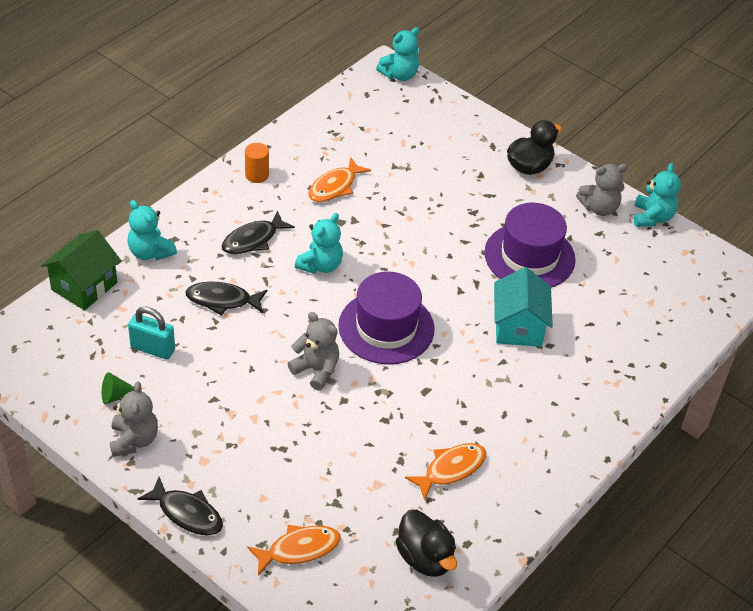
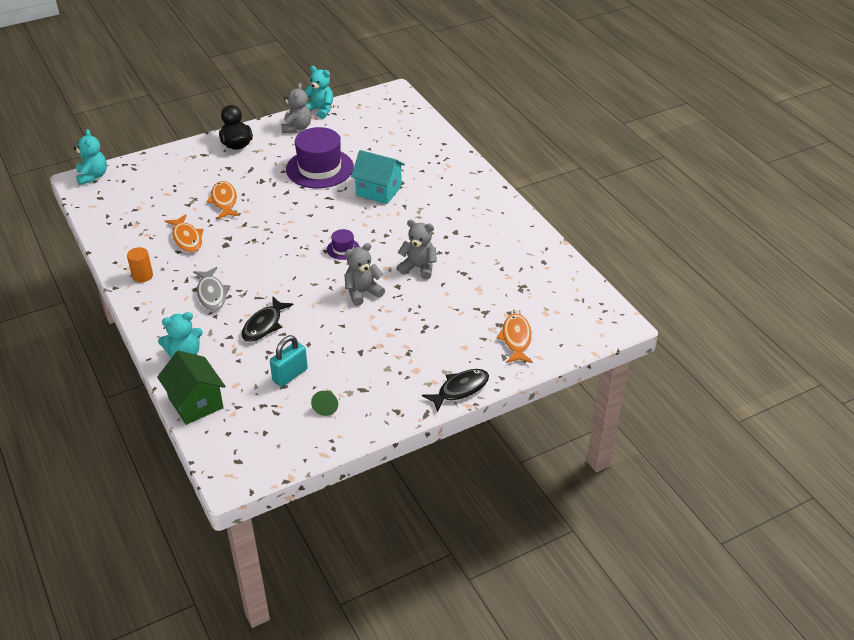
camera: 65 degrees left, 5 degrees down
(134, 440) = (377, 405): grey teddy bear -> grey teddy bear (419, 268)
(253, 239) = (211, 294): black fish -> grey fish
(320, 265) = (262, 265): turquoise teddy bear -> none
(386, 327) = (343, 249): purple hat -> purple hat, size x0.45
(425, 558) = (547, 283): black duck -> none
(451, 469) = (482, 252): orange fish -> orange fish (224, 201)

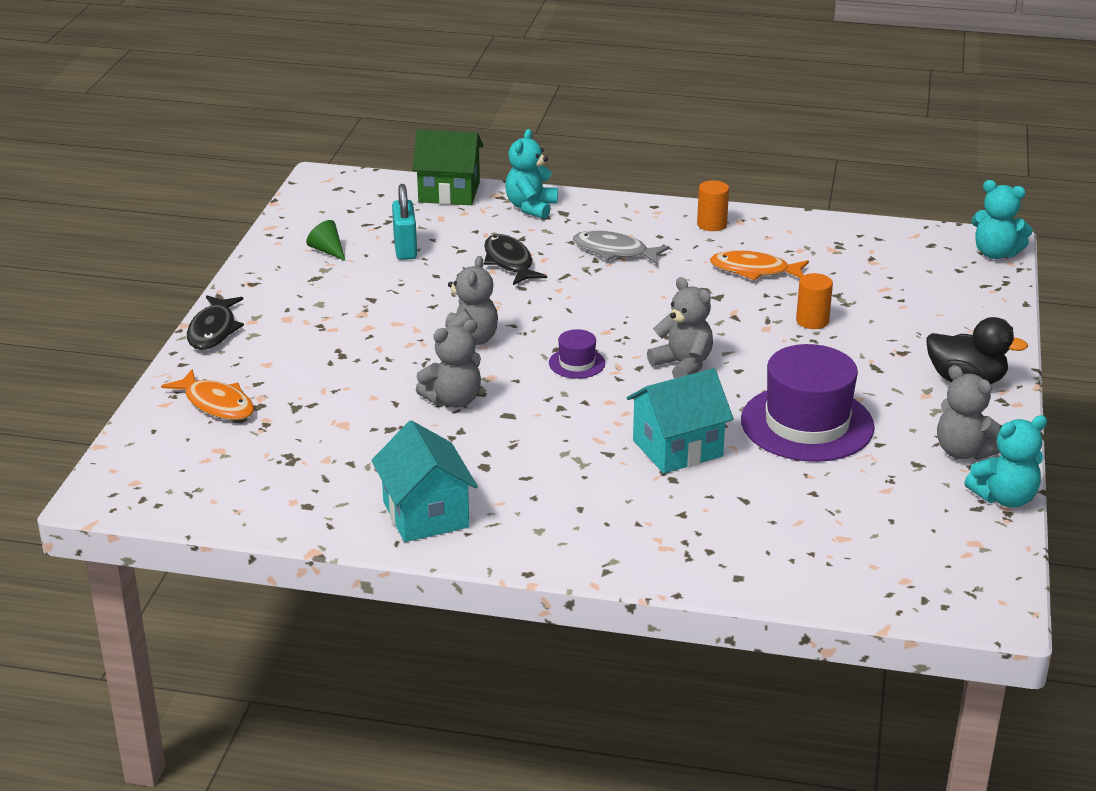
camera: 130 degrees right, 10 degrees down
(224, 201) = (812, 321): orange fish -> orange cylinder
(309, 219) = (683, 365): none -> grey teddy bear
(506, 228) = (425, 514): none -> turquoise house

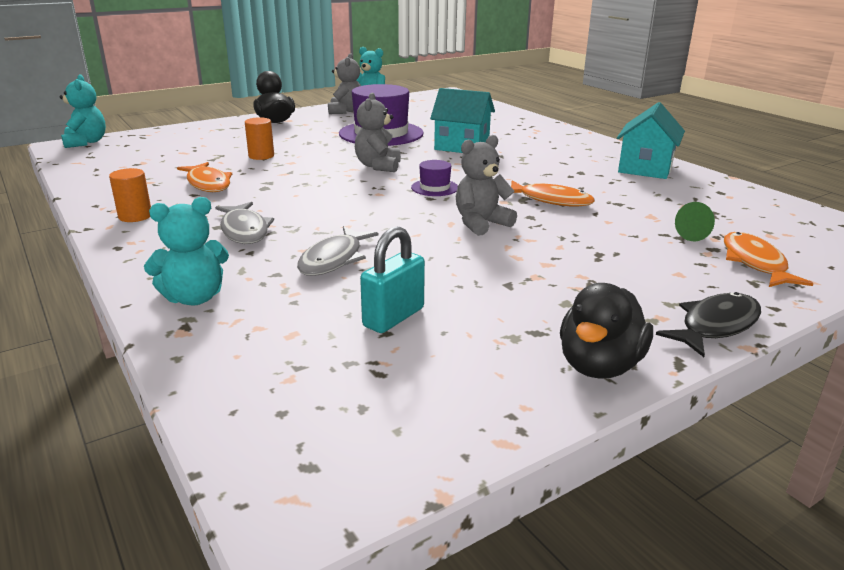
camera: 135 degrees left, 5 degrees down
(261, 276) = (599, 365): none -> black duck
(327, 251) = (478, 359): green cone -> green cone (688, 234)
(449, 192) = (211, 364): green house -> none
(453, 400) = (551, 200): grey teddy bear -> orange fish
(509, 262) = (334, 259): black fish -> grey fish

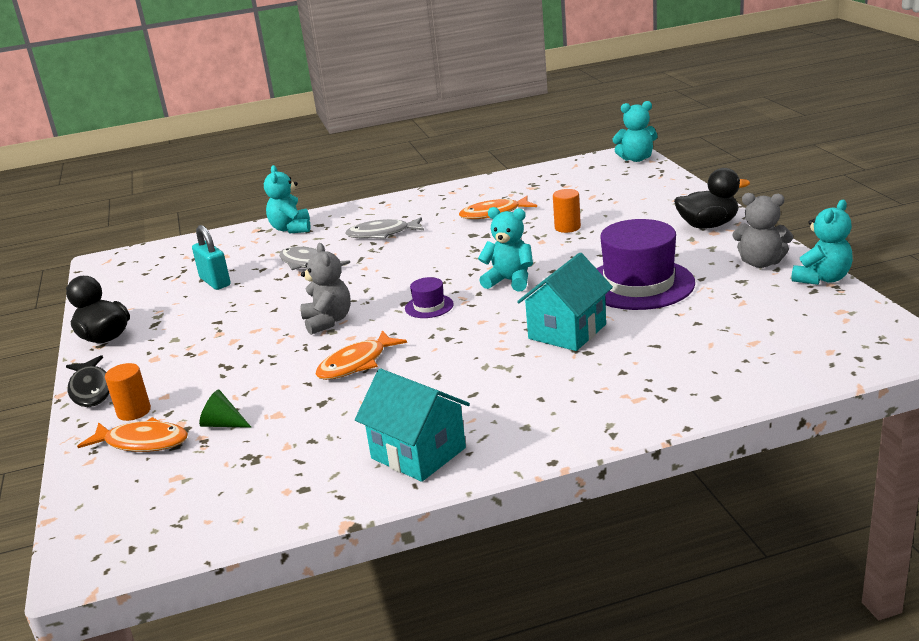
camera: 110 degrees right, 0 degrees up
(135, 216) = (434, 199): orange cylinder -> orange cylinder (134, 411)
(378, 166) = (509, 281): grey teddy bear -> turquoise teddy bear

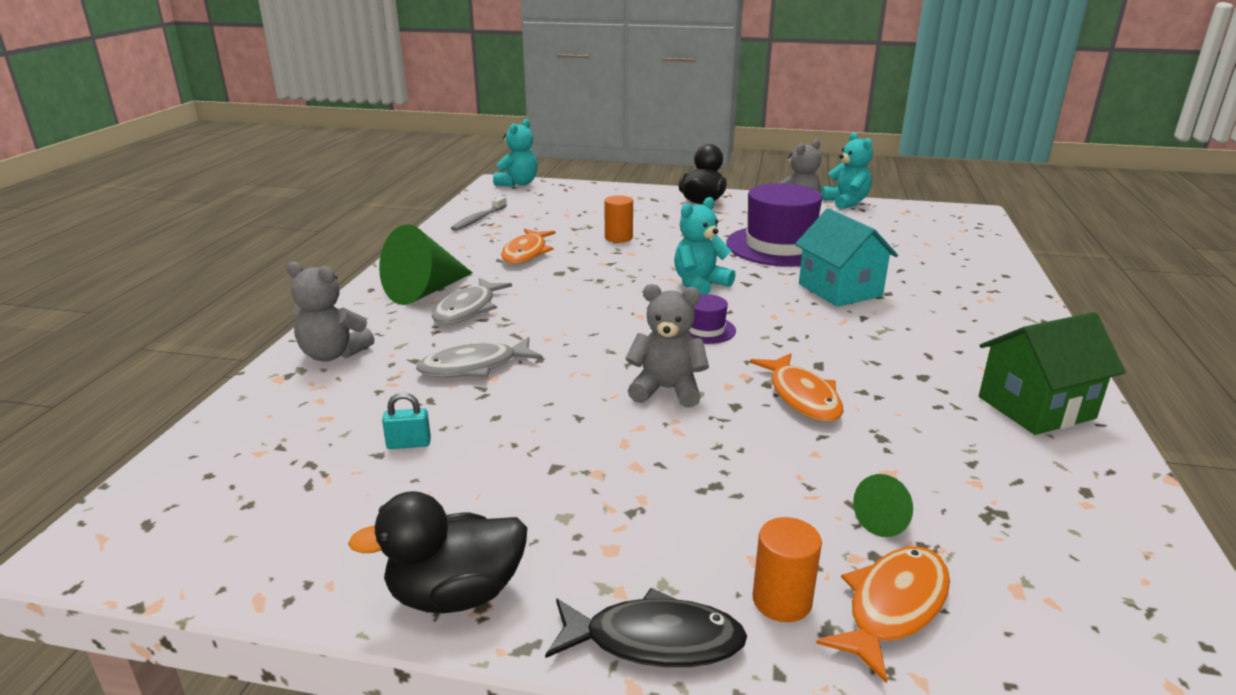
camera: 65 degrees left, 0 degrees up
(215, 282) = (409, 444): turquoise padlock -> turquoise padlock, size x0.57
(291, 229) = (333, 354): turquoise teddy bear -> grey teddy bear
(395, 214) = (425, 291): none -> green cone
(418, 453) = (1036, 408): turquoise house -> green house
(537, 179) = (478, 219): none -> grey toothbrush

